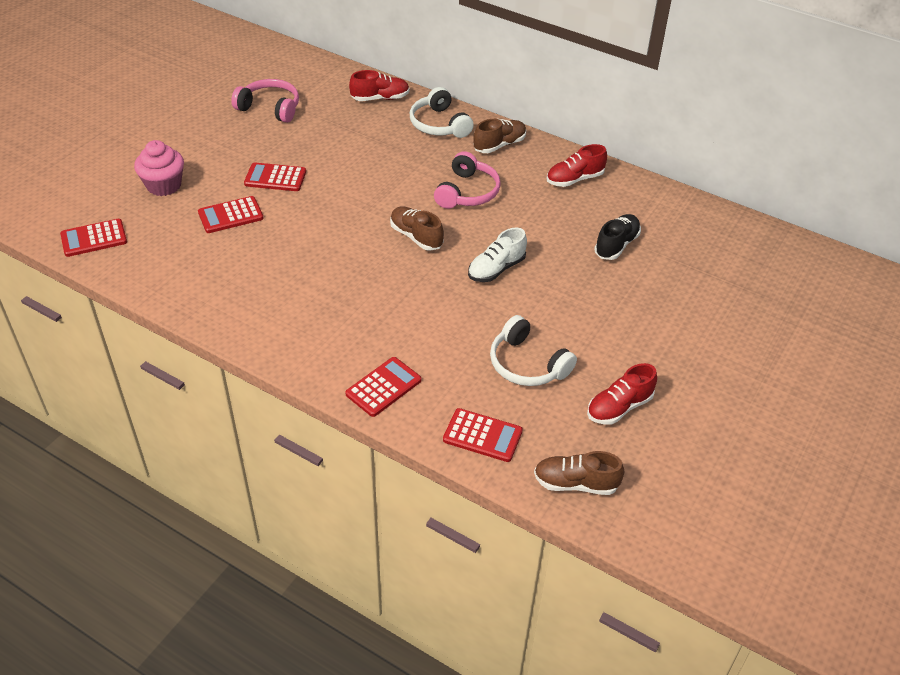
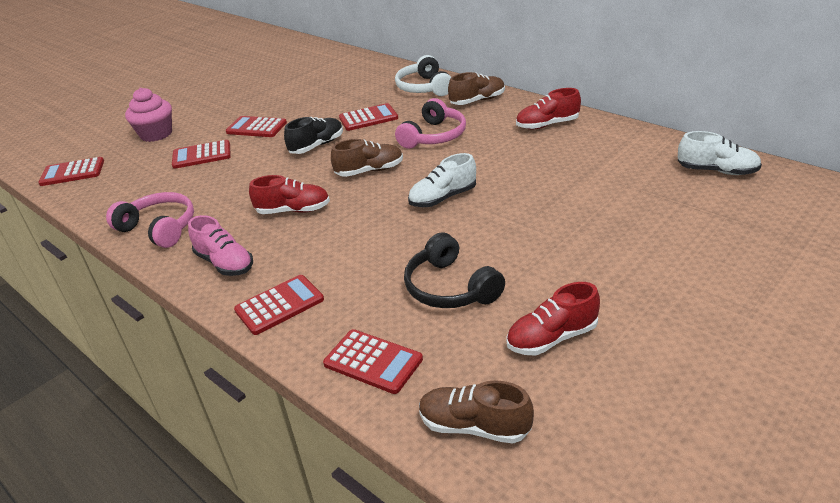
camera: 15 degrees right, 10 degrees down
(270, 108) = (277, 80): pink headphones -> pink headphones (159, 228)
(314, 346) = (225, 263): none -> pink shoe
(380, 98) = (377, 71): red shoe -> red shoe (293, 210)
(392, 167) = (368, 118): none -> red calculator
(416, 236) = (369, 171): brown shoe -> brown shoe turned 105 degrees clockwise
(527, 364) = (450, 287): white headphones -> black headphones
(616, 245) = (581, 178): black shoe -> black shoe (317, 146)
(731, 237) = (716, 171): none -> white shoe

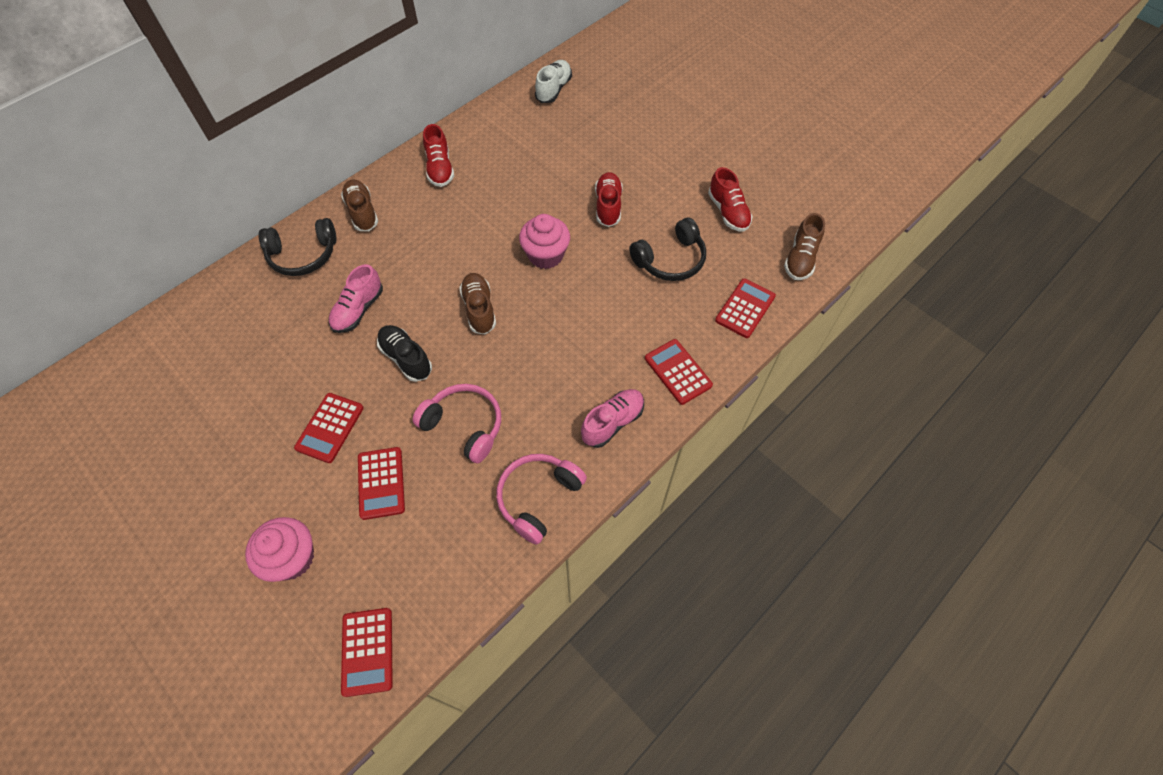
camera: 90 degrees left, 25 degrees up
(293, 210) = (536, 372): red shoe -> red shoe (608, 206)
(368, 118) = (358, 310): red calculator -> pink shoe
(424, 87) = (303, 255): white headphones -> black headphones
(433, 136) = (426, 254): pink headphones -> pink headphones (464, 426)
(443, 198) = (545, 255): white shoe -> pink cupcake

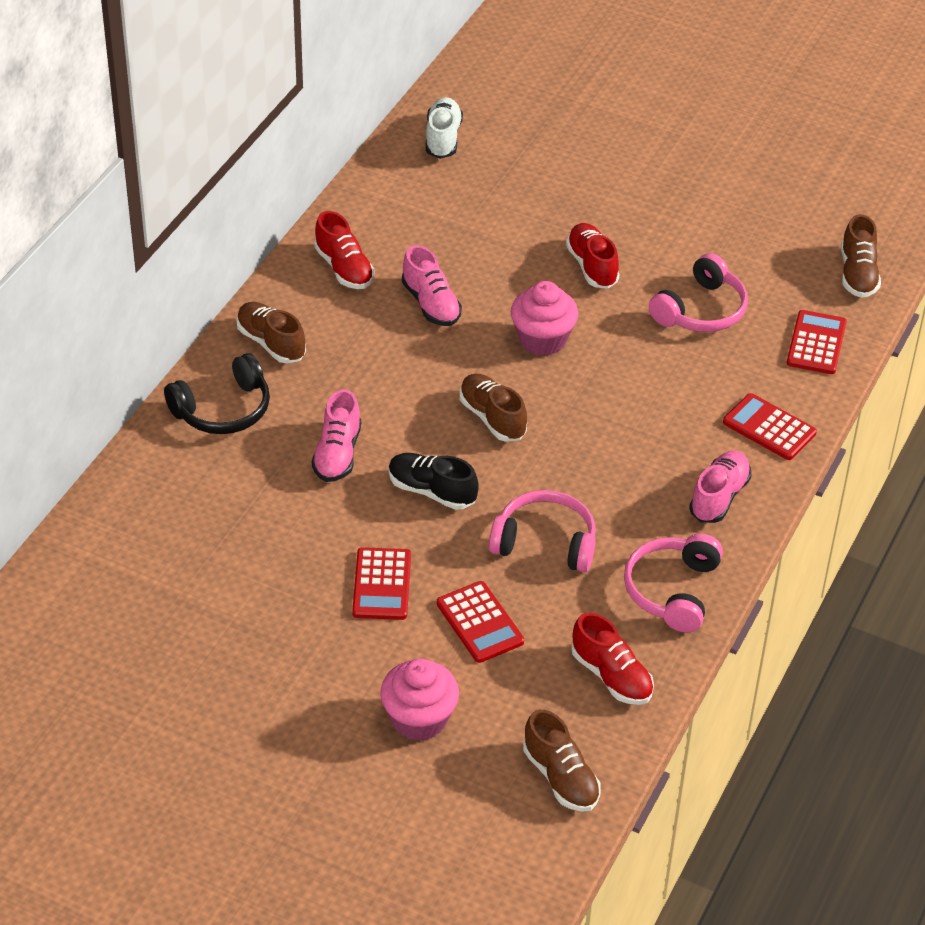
camera: 20 degrees left, 15 degrees down
(367, 651) = (560, 777): red calculator -> brown shoe
(483, 209) = (431, 304): none -> pink shoe
(670, 260) = (701, 310): black headphones -> pink headphones
(728, 212) = (745, 240): red shoe -> red shoe (611, 676)

